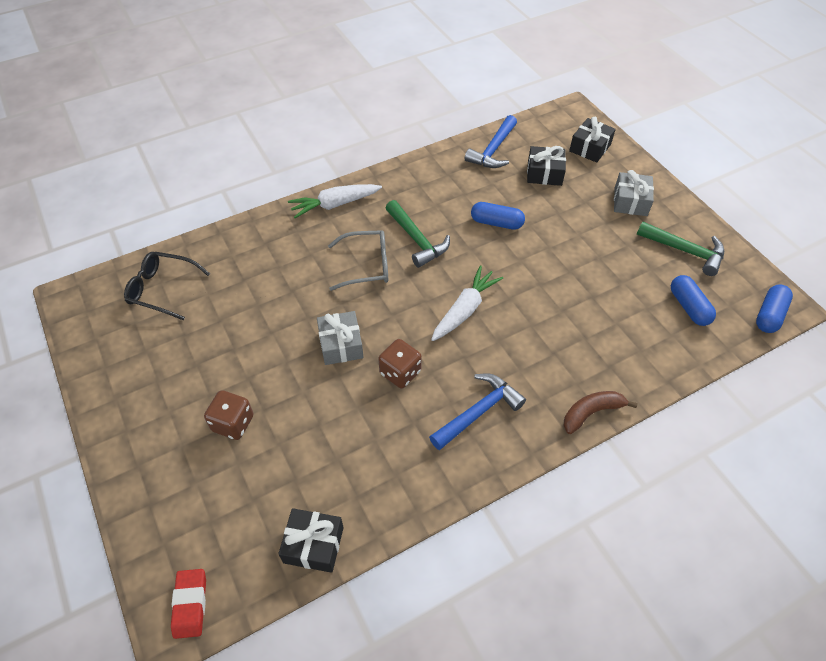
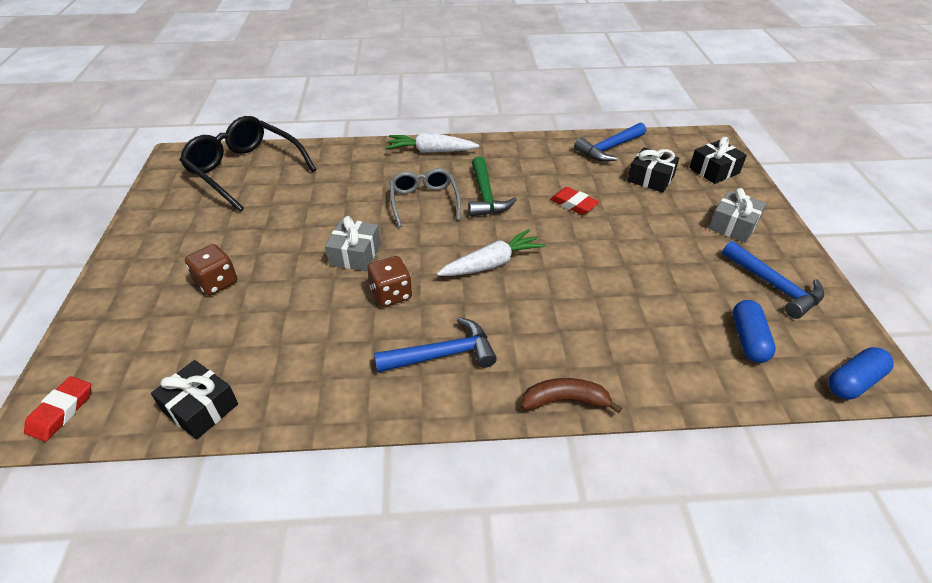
camera: 25 degrees right, 10 degrees down
(163, 289) = (245, 170): black glasses -> black glasses, size x1.60
(366, 265) = (424, 202): grey glasses -> grey glasses turned 120 degrees counterclockwise
(496, 223) = (573, 204): blue capsule -> red eraser
(685, 251) = (774, 286): green hammer -> blue hammer

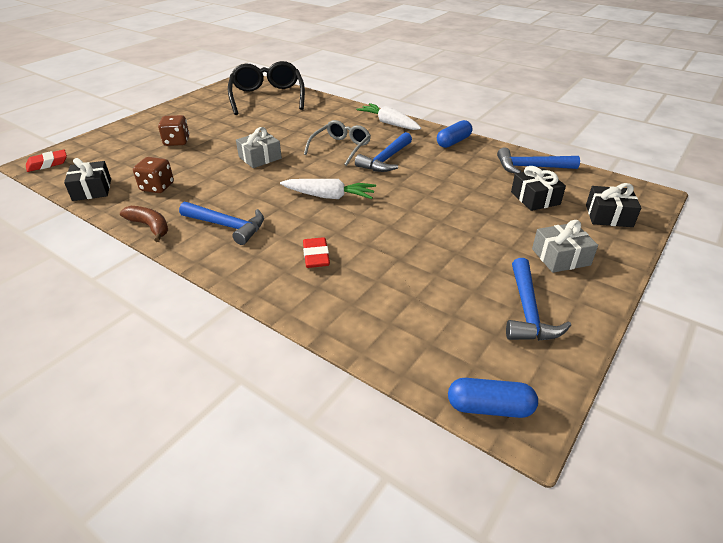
camera: 40 degrees right, 5 degrees down
(391, 294) = (248, 185): brown dice -> brown dice (157, 187)
(485, 196) = (385, 160): green hammer -> blue hammer
(565, 401) = (255, 286): brown banana -> brown banana (150, 227)
(573, 204) = (442, 188): red eraser -> red eraser (316, 256)
(748, 339) = (441, 329): blue capsule -> blue capsule (453, 142)

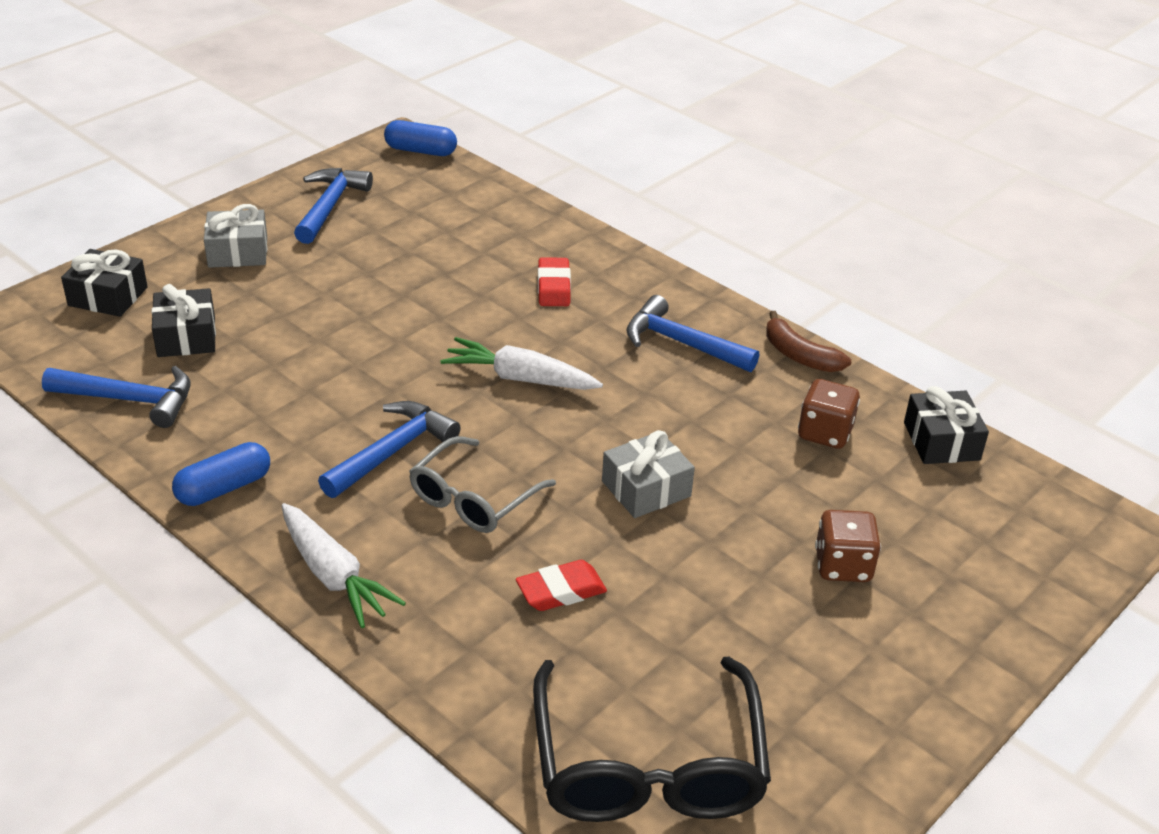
camera: 175 degrees left, 0 degrees up
(47, 164) = (1085, 524): red eraser -> red eraser (561, 591)

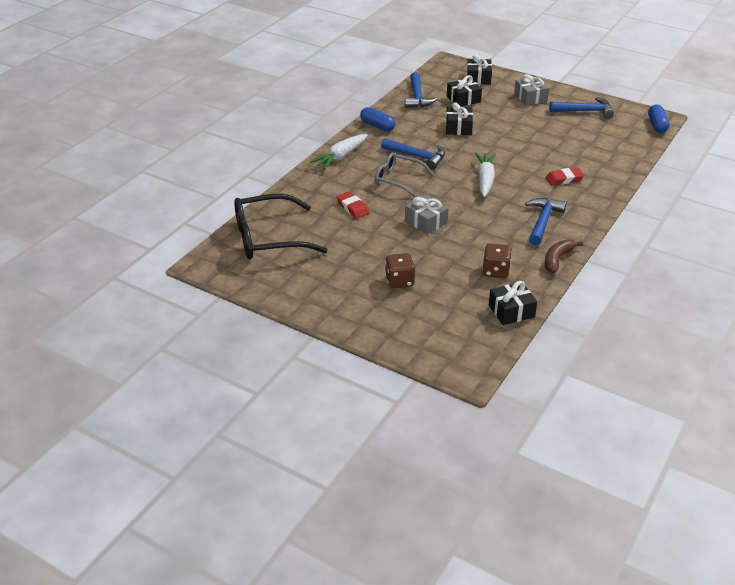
camera: 80 degrees right, 0 degrees up
(302, 369) = (458, 127): none -> black gift

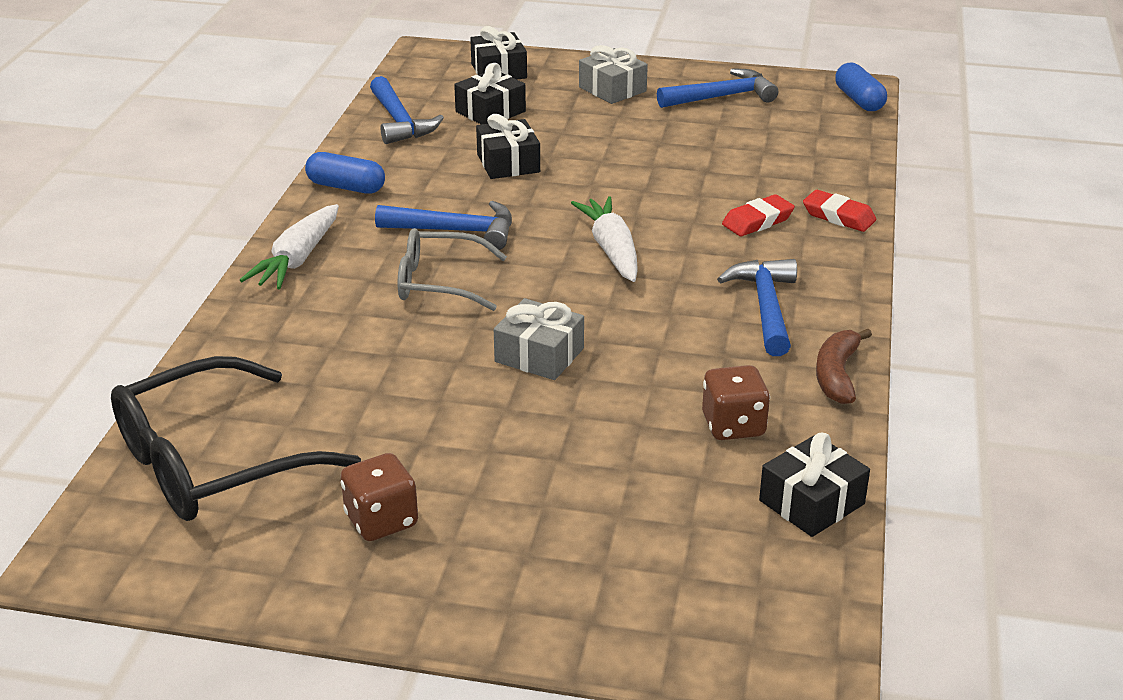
camera: 20 degrees left, 5 degrees down
(352, 207) = (372, 357): red eraser -> red eraser (838, 216)
(399, 281) = (549, 493): brown dice -> brown dice (381, 521)

